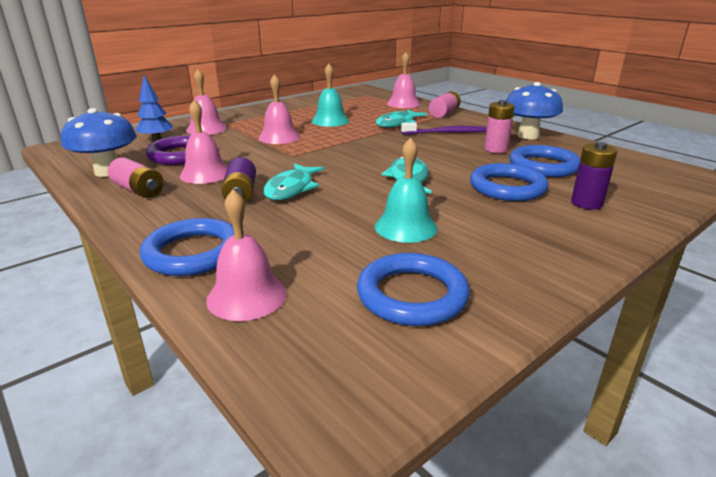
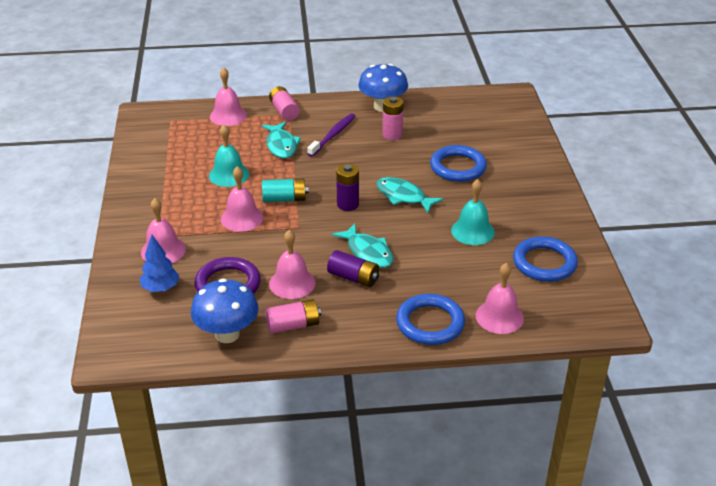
camera: 55 degrees left, 10 degrees up
(327, 142) = (285, 199): none -> turquoise battery
(543, 166) = (441, 135): blue ring -> none
(586, 203) = (505, 154): purple battery -> purple battery (348, 204)

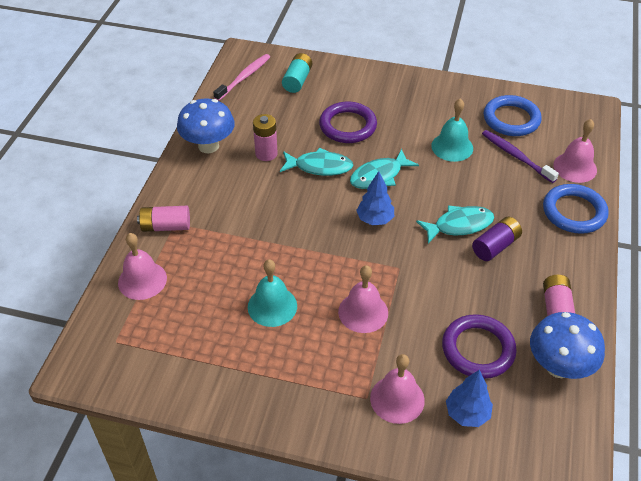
camera: 70 degrees left, 10 degrees up
(281, 145) = (237, 246): turquoise fish -> turquoise fish (320, 167)
(285, 199) = (343, 267): turquoise battery -> turquoise battery (297, 80)
(292, 283) = (490, 295): pink bell -> none
(333, 135) = (241, 198): purple toothbrush -> purple toothbrush (516, 156)
(348, 204) = (375, 219): purple battery -> blue tree
(458, 167) = (348, 126): blue ring -> purple ring
(480, 102) = (244, 77): none -> pink toothbrush

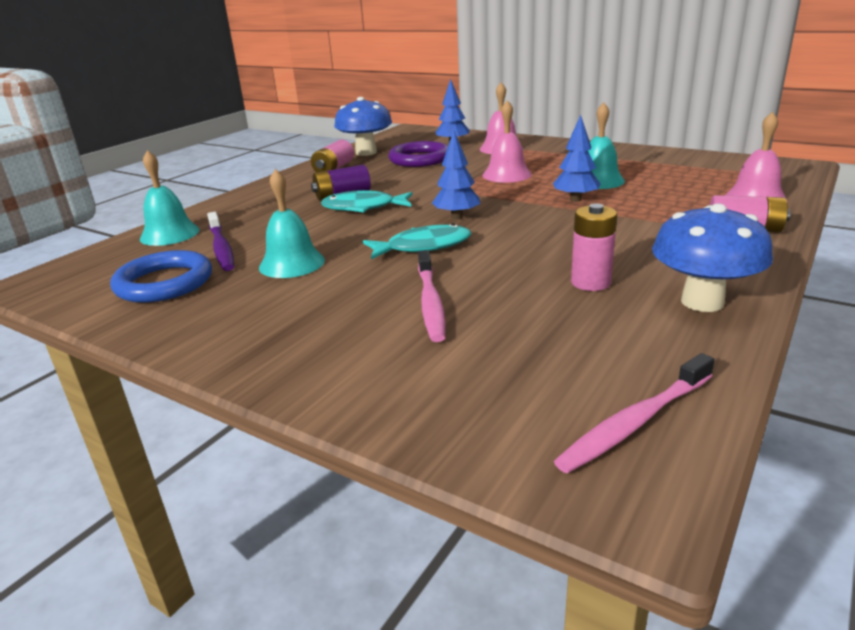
camera: 160 degrees left, 20 degrees down
(288, 261) = (575, 199): none -> blue tree
(297, 80) = (494, 394): turquoise battery -> none
(320, 167) = (505, 261): turquoise fish -> none
(348, 126) = (430, 302): purple ring -> pink toothbrush
(574, 212) = (231, 207): blue ring -> none
(575, 167) = (169, 234): pink bell -> turquoise bell

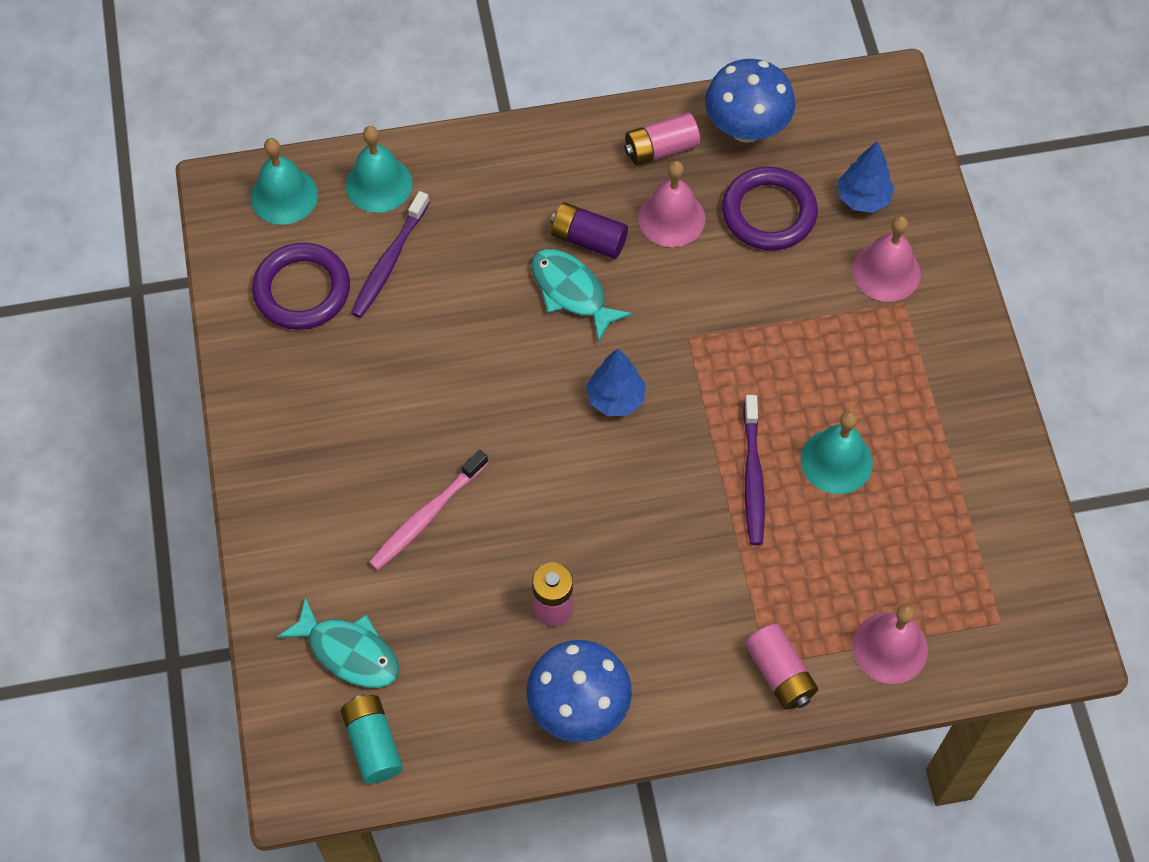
camera: 45 degrees right, 35 degrees up
(164, 283) = (302, 290): blue ring -> purple ring
(292, 263) = (408, 350): turquoise bell -> turquoise bell (284, 196)
(423, 247) = (523, 426): turquoise fish -> turquoise fish (349, 652)
(507, 174) = (784, 352): pink bell -> pink bell (671, 218)
(575, 199) = (753, 476): blue tree -> purple toothbrush
(635, 422) = (373, 744): pink toothbrush -> turquoise battery

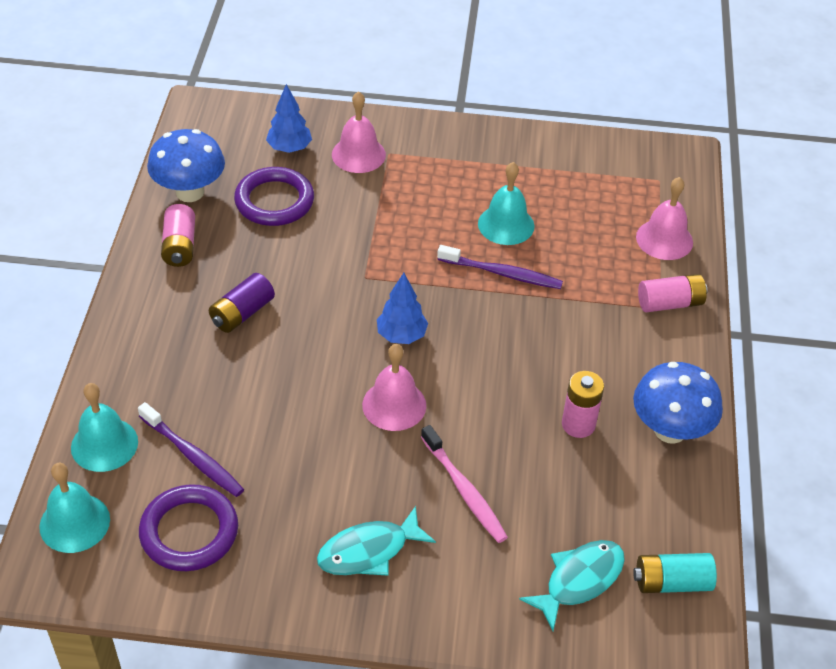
camera: 75 degrees left, 15 degrees down
(571, 292) = (288, 337): turquoise fish -> turquoise fish (368, 551)
(671, 218) = (249, 257): pink bell -> pink bell (394, 405)

